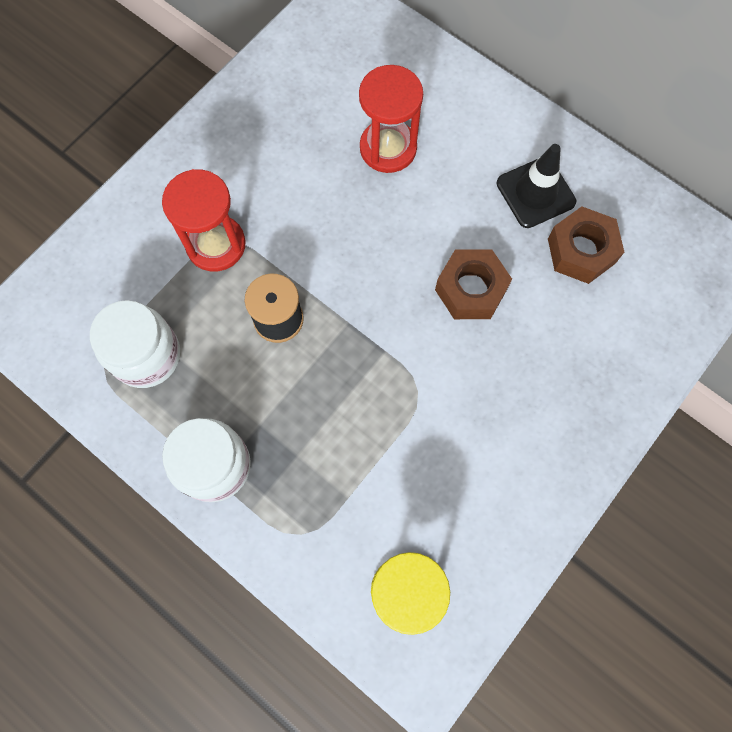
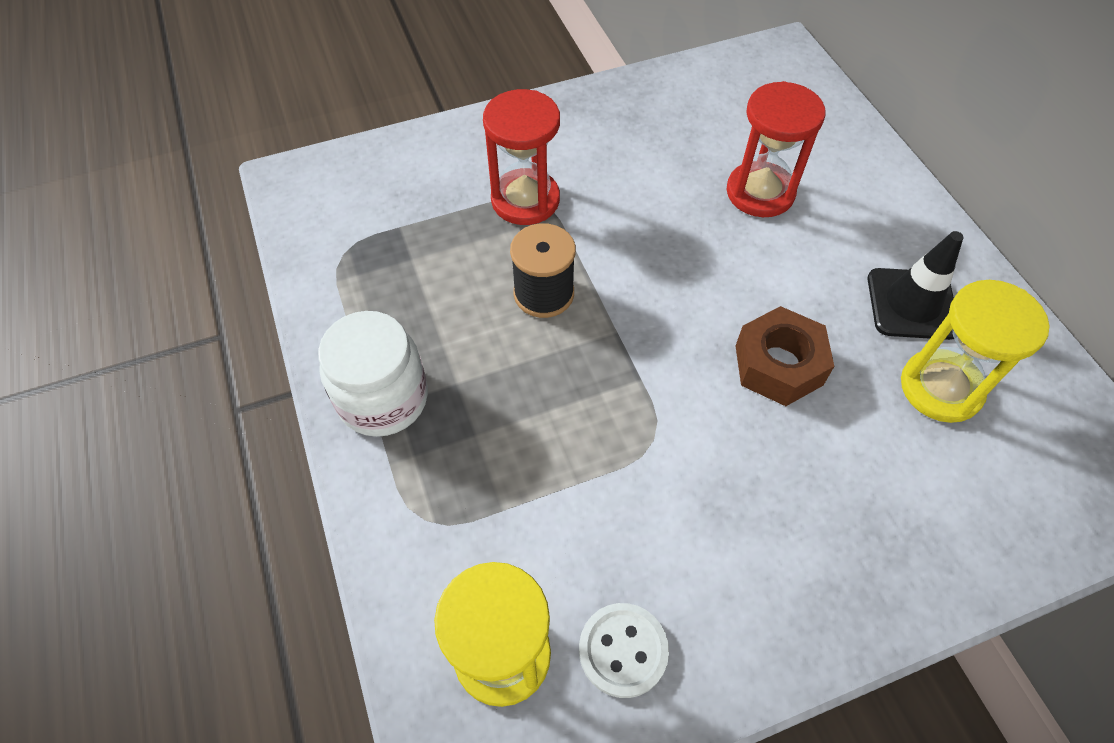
camera: 30 degrees right, 15 degrees down
(146, 355) = (390, 264): white jar -> none
(475, 544) = (623, 650): none -> white button
(581, 251) = (940, 388): brown nut -> yellow hourglass

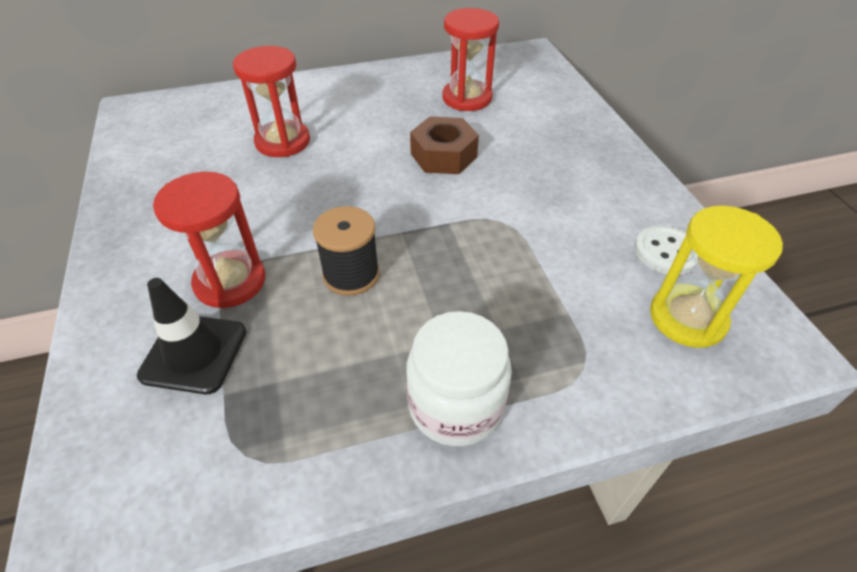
camera: 85 degrees left, 10 degrees down
(912, 304) = (403, 96): black traffic cone -> black traffic cone (194, 353)
(940, 388) = (467, 98): yellow hourglass -> red hourglass

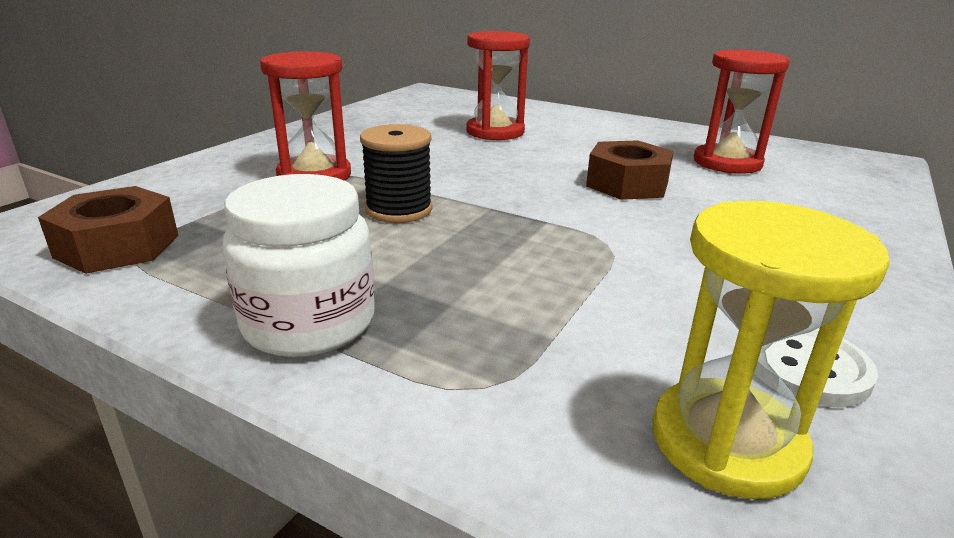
camera: 45 degrees right, 20 degrees down
(194, 353) = (222, 194): black traffic cone -> none
(218, 463) = (117, 246): none -> brown nut

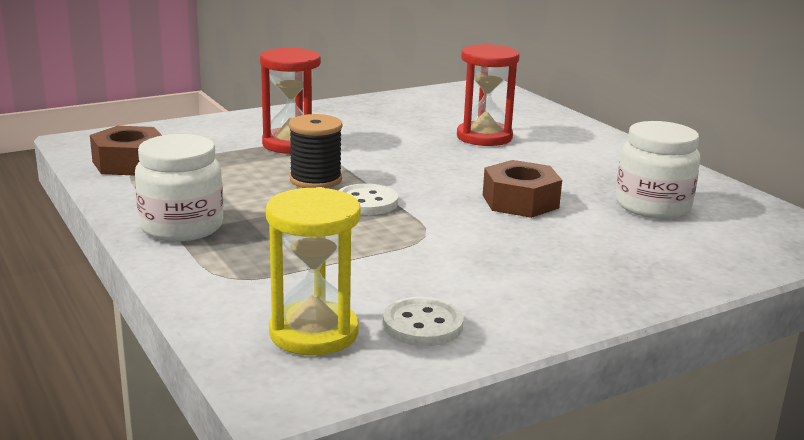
camera: 30 degrees right, 5 degrees down
(492, 222) = (367, 202): none -> white button
(727, 163) = (652, 206): red hourglass -> white jar

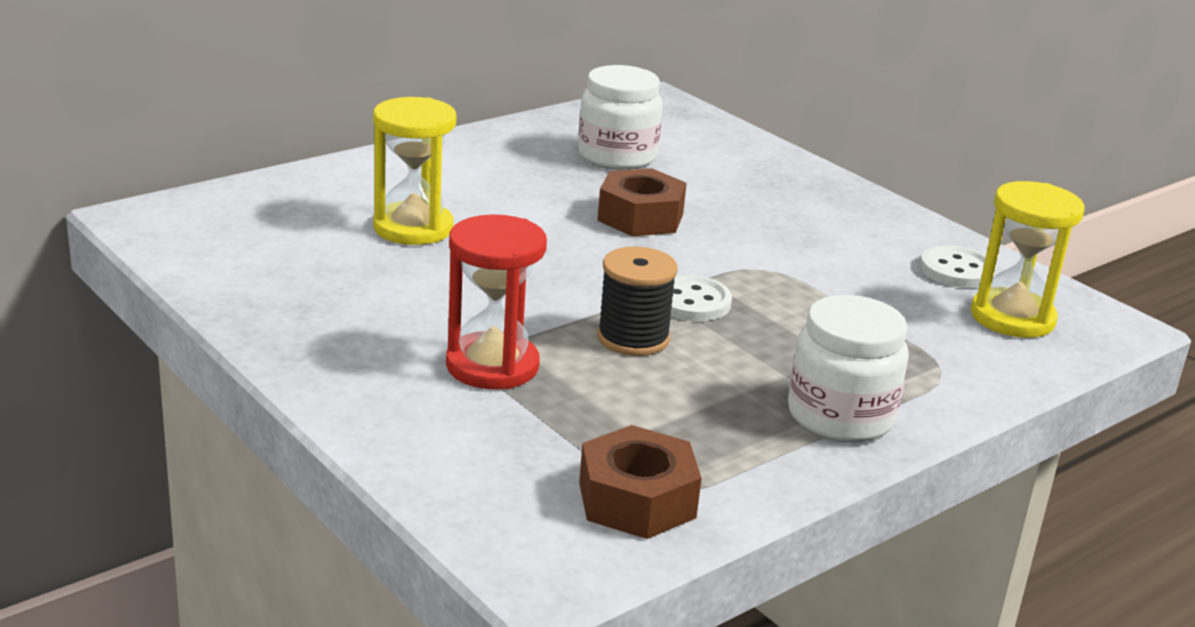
camera: 100 degrees left, 5 degrees up
(484, 137) = (413, 228): red hourglass -> yellow hourglass

